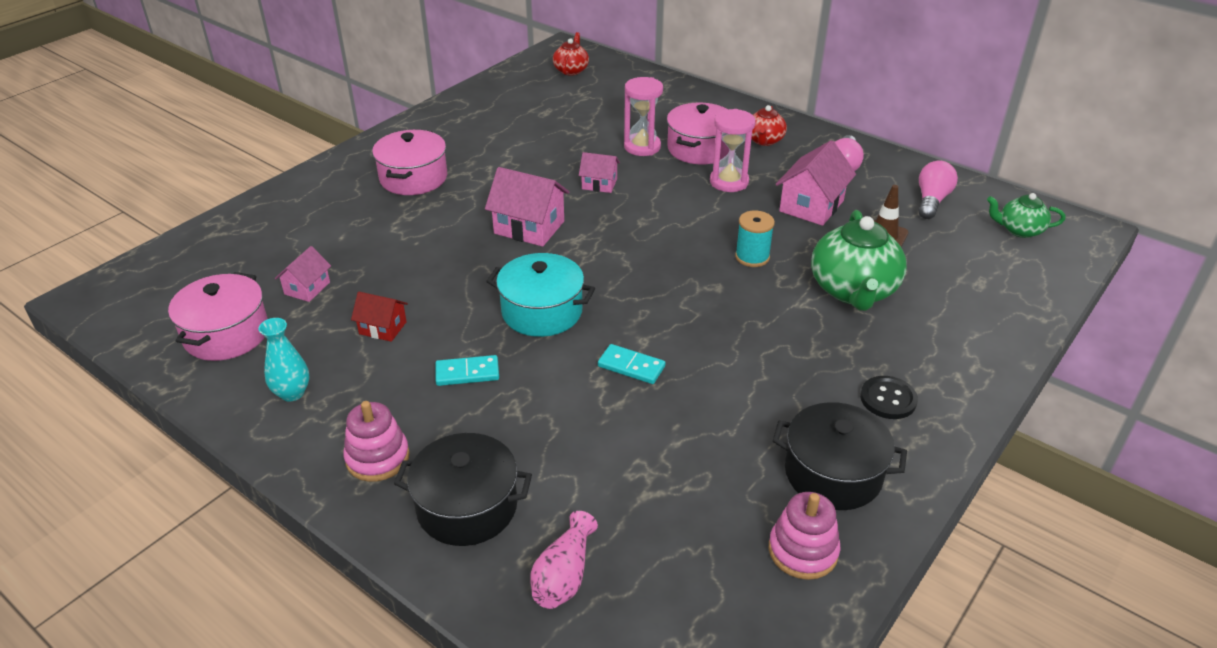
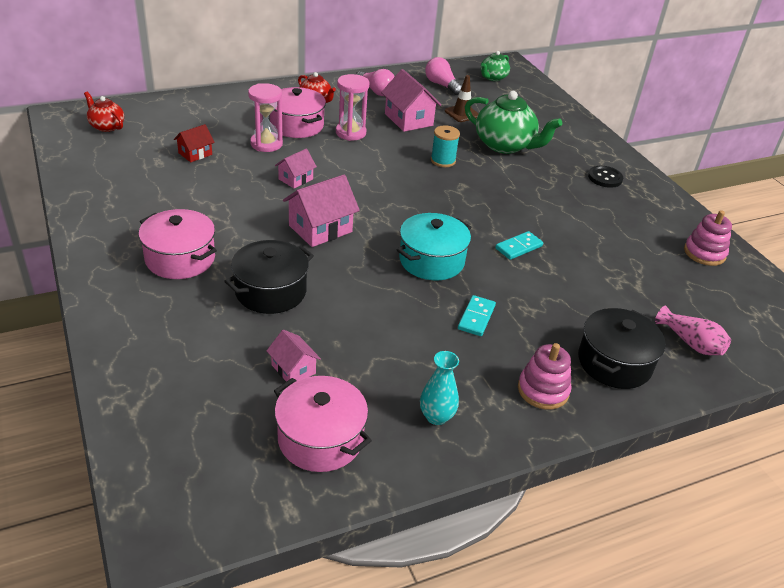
camera: 65 degrees left, 0 degrees up
(383, 328) = (388, 342): red house -> red house (195, 154)
(833, 474) = (653, 219): black pot -> black pot (270, 291)

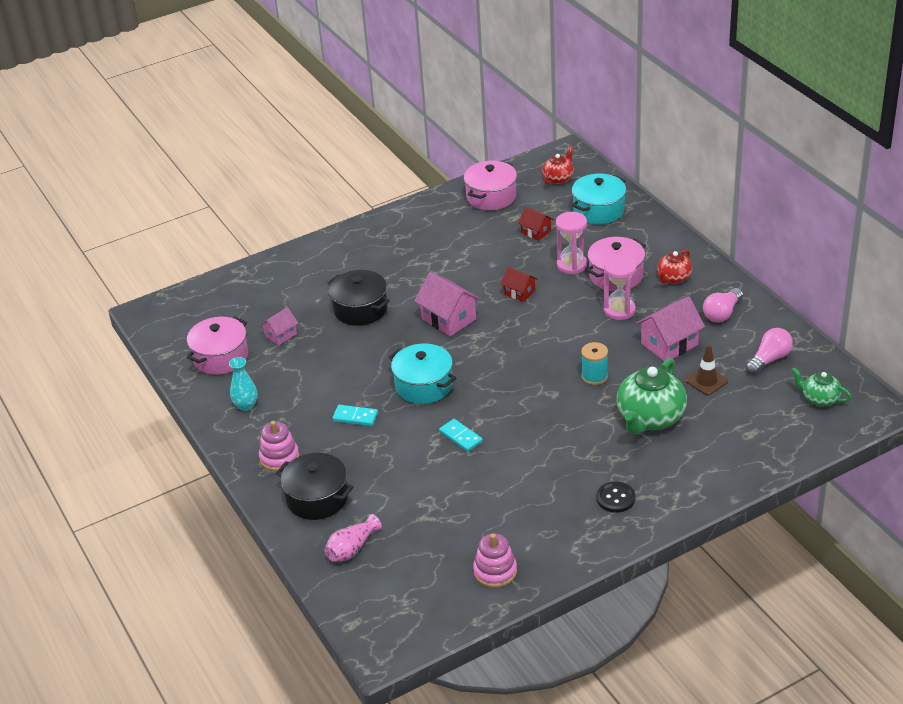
camera: 90 degrees right, 0 degrees up
(180, 259) = (387, 260): pink pot -> pink pot (491, 196)
(183, 115) = (598, 210): none -> turquoise pot
(295, 179) = (519, 292): pink house -> red house

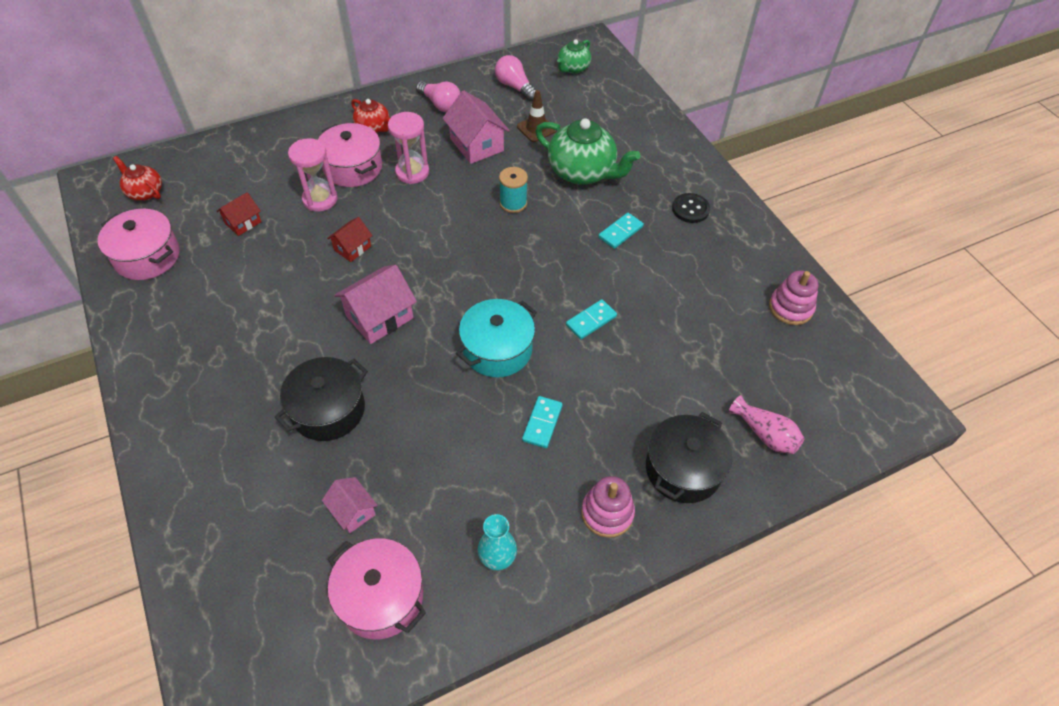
camera: 90 degrees left, 15 degrees up
(572, 449) = (620, 232): none -> turquoise domino
(598, 210) = (228, 166): turquoise pot -> none

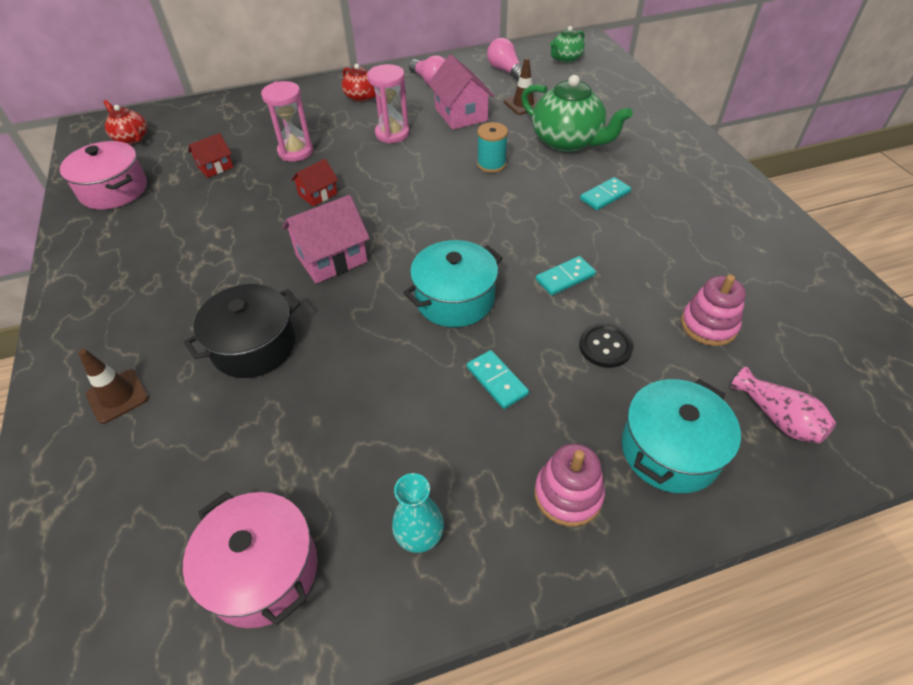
camera: 10 degrees right, 5 degrees down
(219, 468) = (117, 396): none -> brown traffic cone
(353, 167) = (334, 127): pink pot -> none
(353, 511) = (254, 460): pink house -> none
(542, 423) = (497, 381): turquoise domino -> turquoise domino turned 60 degrees counterclockwise
(683, 469) = (670, 450): black pot -> turquoise pot
(690, 209) = (684, 179): black button -> black button (605, 346)
(790, 308) = (804, 280): pink stacking toy -> pink stacking toy (708, 325)

